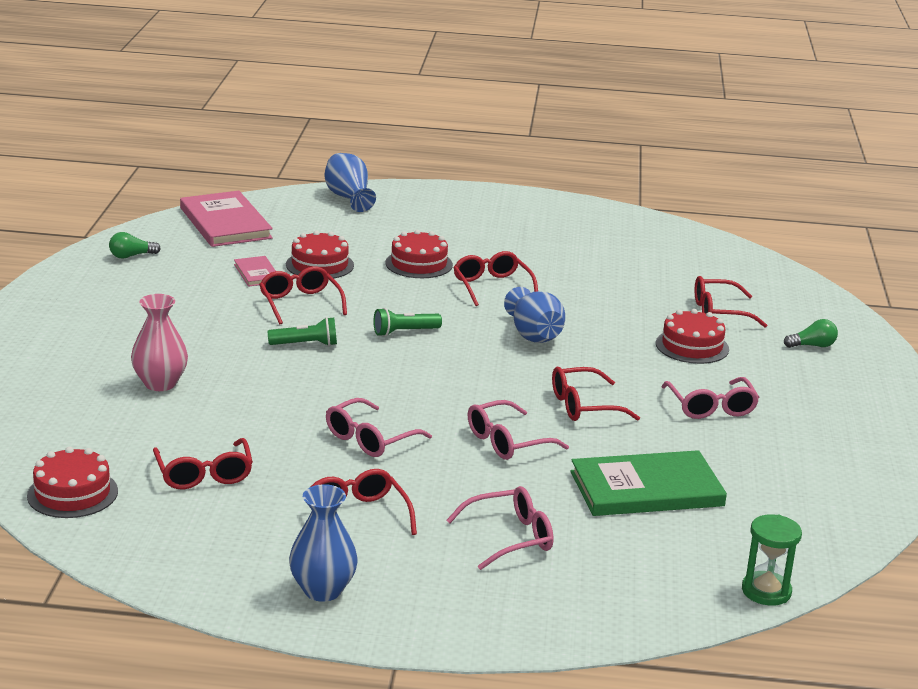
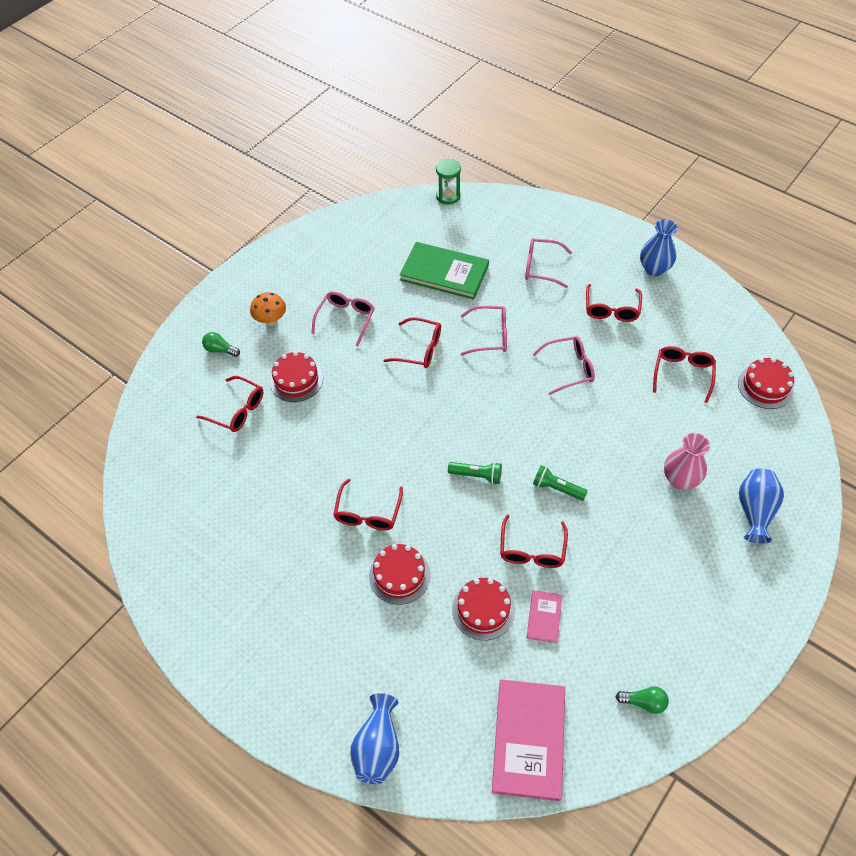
camera: 145 degrees left, 30 degrees up
(534, 335) = (389, 435): blue vase -> blue vase (754, 511)
(798, 382) = (271, 320): none -> orange mushroom

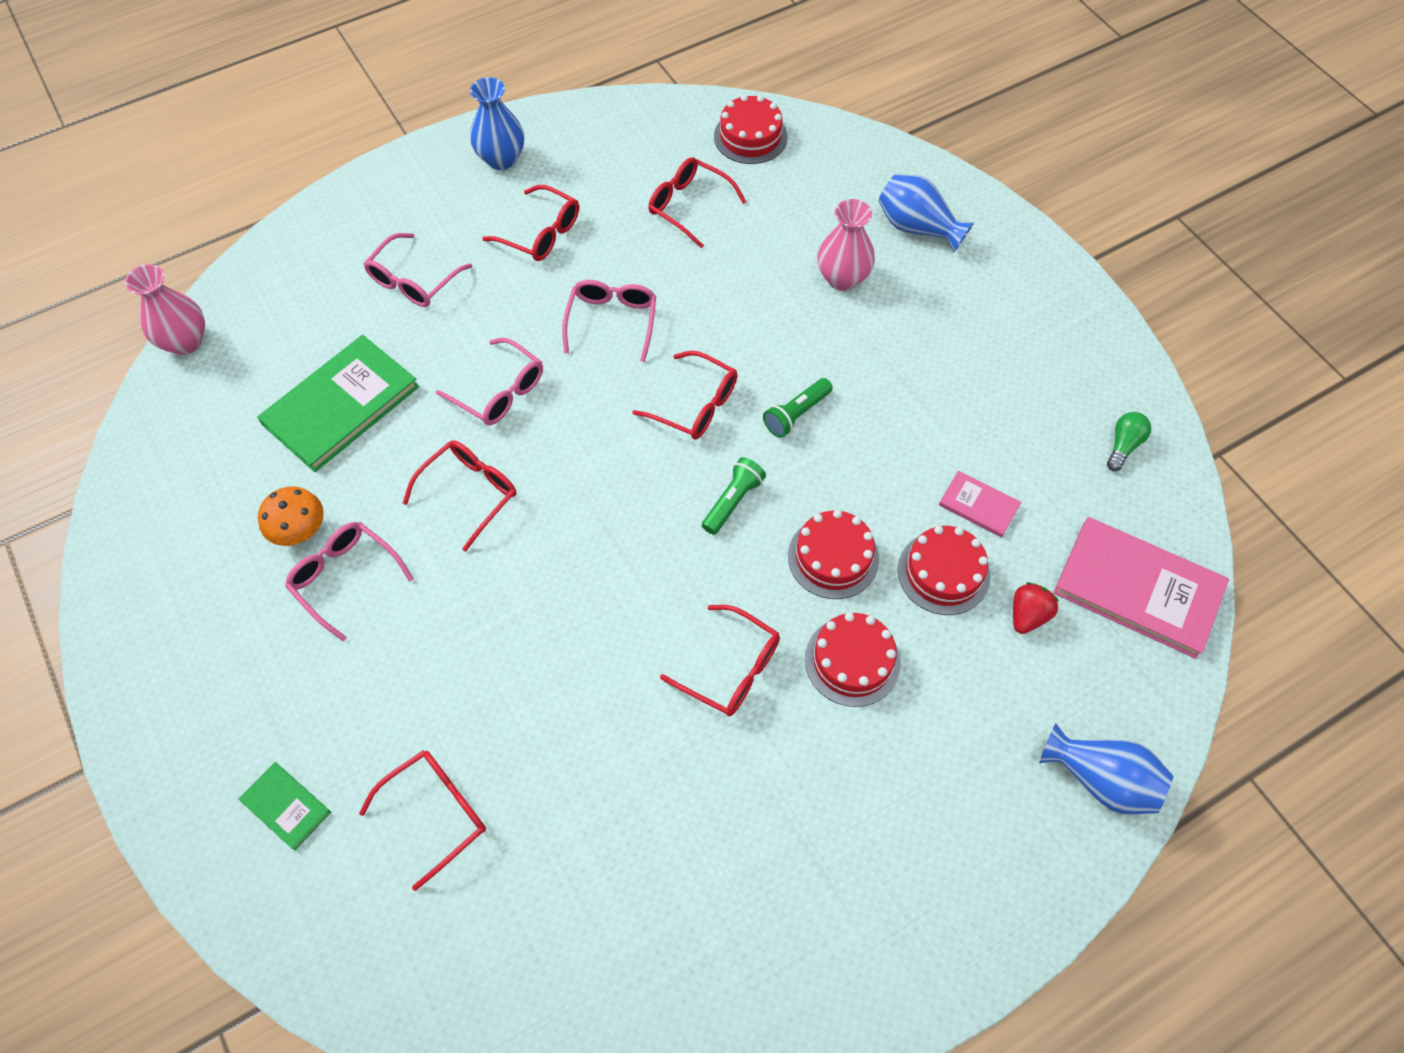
camera: 70 degrees left, 5 degrees up
(220, 350) = (286, 806): green light bulb -> green book
(271, 320) = (273, 699): orange mushroom -> orange mushroom (301, 532)
(296, 380) = (426, 696): red cake -> red cake (833, 557)
(448, 196) = (185, 341): green hourglass -> pink vase
(475, 670) = (1028, 615): none -> red strawberry
(490, 335) = (500, 392): pink glasses -> pink glasses turned 105 degrees clockwise
(532, 550) = (877, 480): red glasses -> red glasses (695, 405)

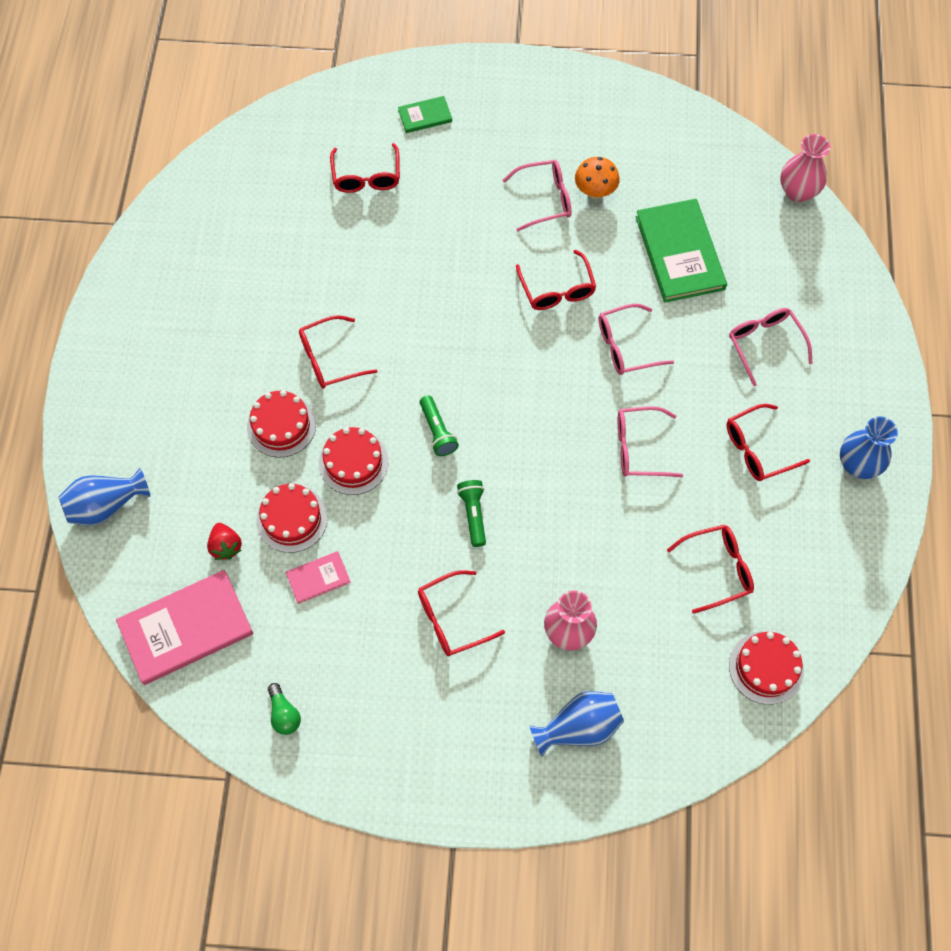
camera: 125 degrees right, 5 degrees up
(612, 321) = (639, 448): pink glasses -> pink glasses turned 135 degrees clockwise
(695, 405) = (528, 456): red glasses -> red glasses (451, 619)

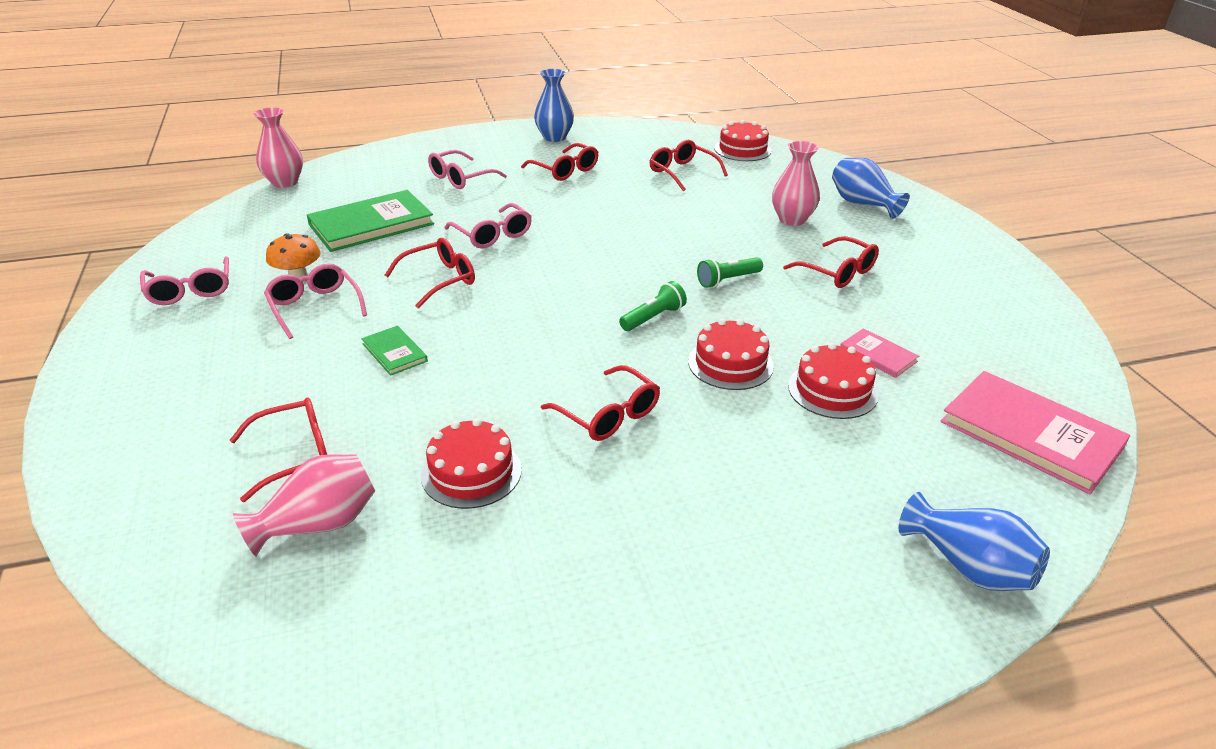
camera: 110 degrees left, 30 degrees down
(226, 546) = (911, 432): red strawberry -> none
(281, 425) = (725, 430): red cake -> red cake (471, 472)
(284, 714) = (1027, 342): green light bulb -> none
(299, 184) = (319, 524): none -> pink vase
(425, 116) = (174, 425): green book -> green book (394, 352)
(639, 448) = (597, 215): pink glasses -> pink glasses (190, 290)

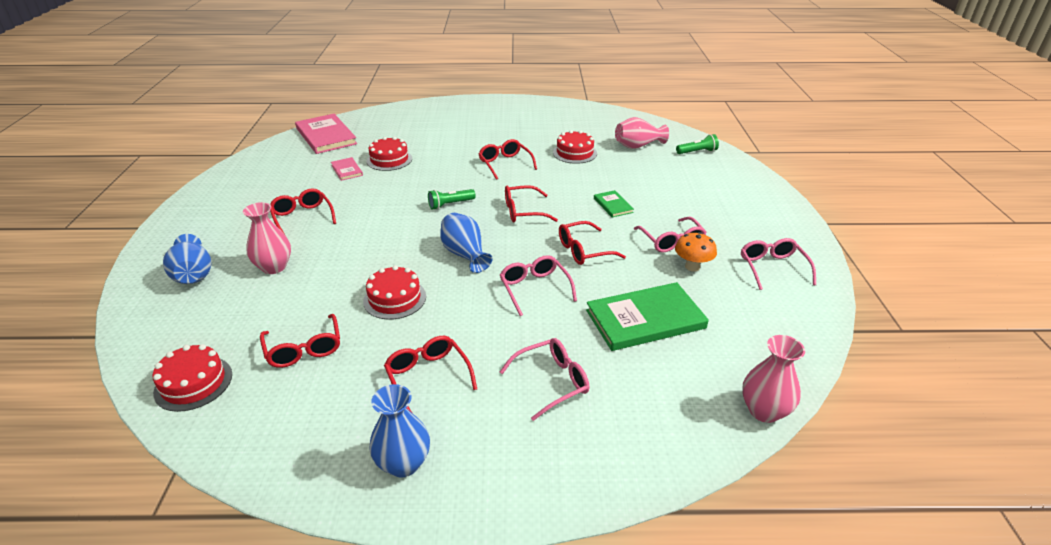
camera: 165 degrees left, 0 degrees up
(295, 455) = (655, 167): red glasses -> red glasses (523, 211)
(727, 280) = (382, 222): green flashlight -> green flashlight (697, 152)
(730, 363) = (427, 176): red cake -> red cake (394, 298)
(968, 567) = (406, 112): blue vase -> blue vase (465, 254)

